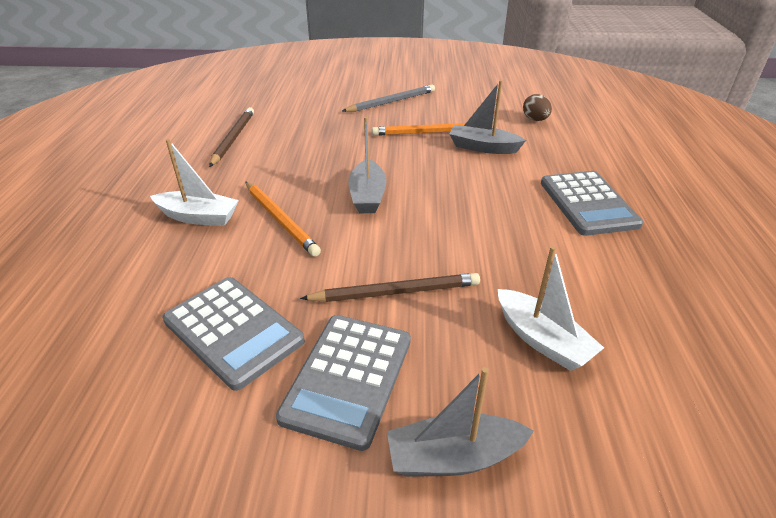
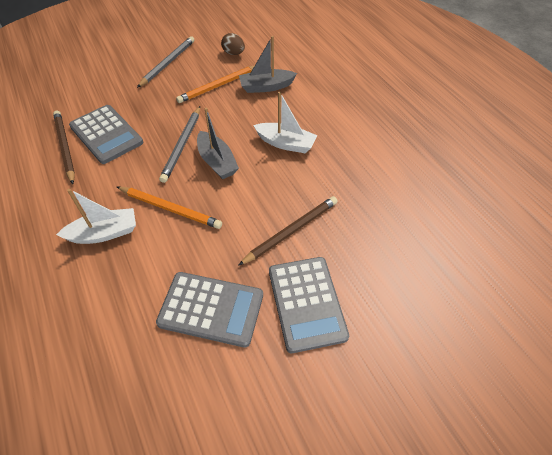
camera: 30 degrees left, 15 degrees up
(344, 170) = (182, 145): none -> grey pencil
(454, 457) = (393, 319): grey boat -> none
(535, 120) = (285, 47): brown egg -> brown egg (233, 53)
(542, 340) = (392, 224): white boat -> white boat (285, 143)
(588, 203) = (360, 112): grey calculator -> grey calculator (106, 134)

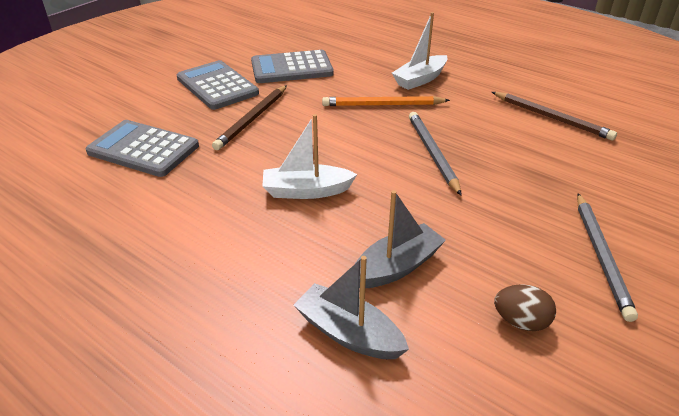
camera: 155 degrees right, 15 degrees down
(106, 134) = (530, 139): grey calculator -> grey calculator (143, 149)
(217, 162) = (375, 149): grey boat -> grey boat (349, 333)
(218, 86) = (473, 242): orange pencil -> none

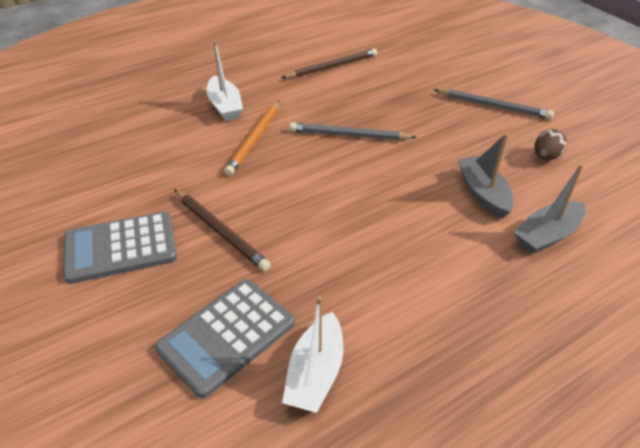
camera: 70 degrees left, 5 degrees up
(291, 68) = (129, 179): grey calculator -> none
(306, 191) = (369, 219): white boat -> white boat (315, 373)

